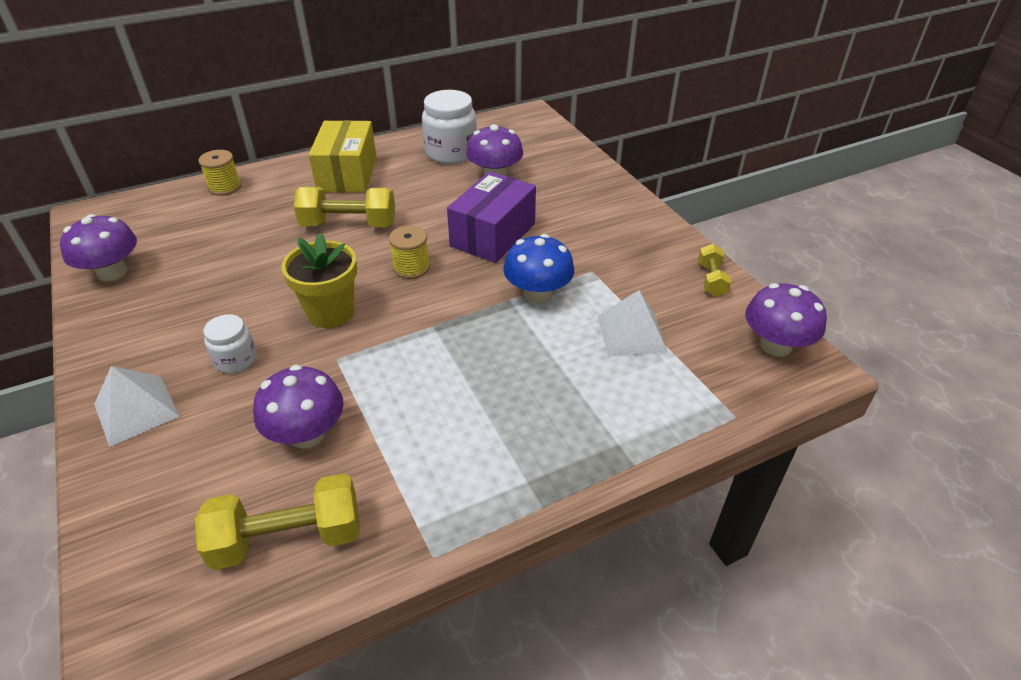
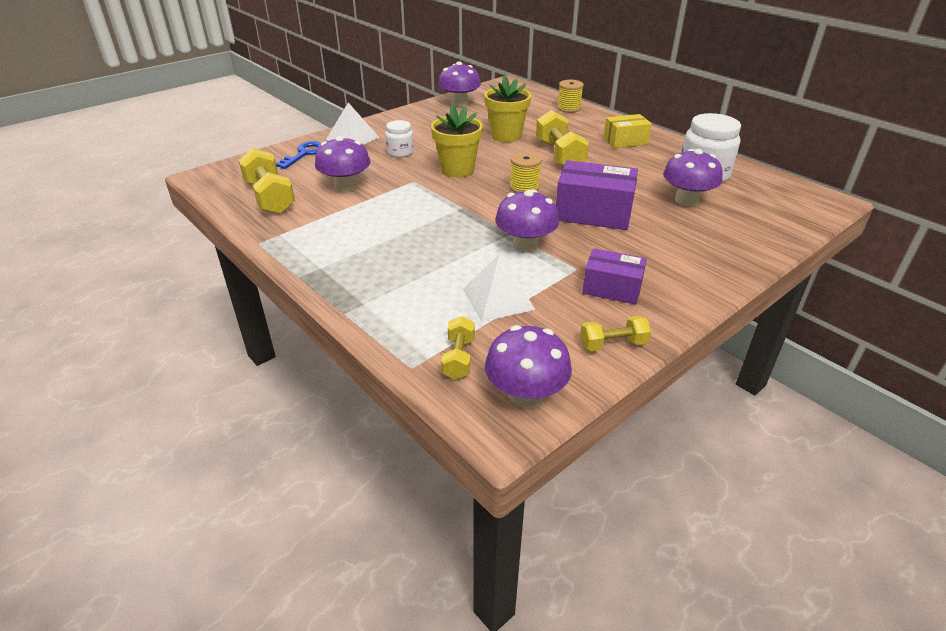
camera: 75 degrees right, 5 degrees down
(148, 481) = (304, 154): none -> blue key
(263, 252) = (506, 136): none -> yellow flower pot
(347, 174) = (625, 141): yellow box -> yellow box, size x0.63
(537, 294) = (525, 245): blue mushroom -> purple mushroom
(630, 259) = (612, 288): none -> purple box
(723, 379) = (459, 358): none -> yellow dumbbell

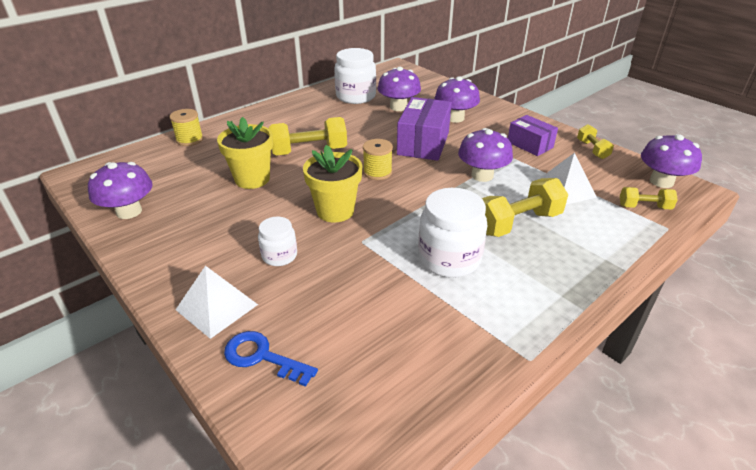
camera: 90 degrees left, 0 degrees up
(270, 197) = (409, 372): yellow dumbbell -> yellow dumbbell (517, 223)
(346, 186) = (373, 296): purple mushroom -> purple mushroom (455, 118)
(382, 217) = (449, 259): none -> white jar
(612, 288) = (530, 145): purple box -> purple box turned 60 degrees counterclockwise
(625, 141) = (285, 119): yellow box -> none

